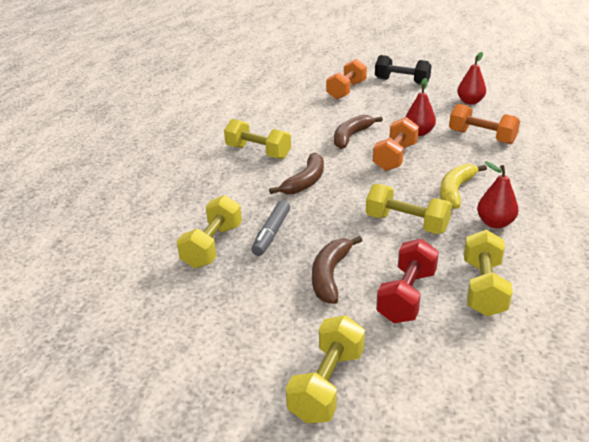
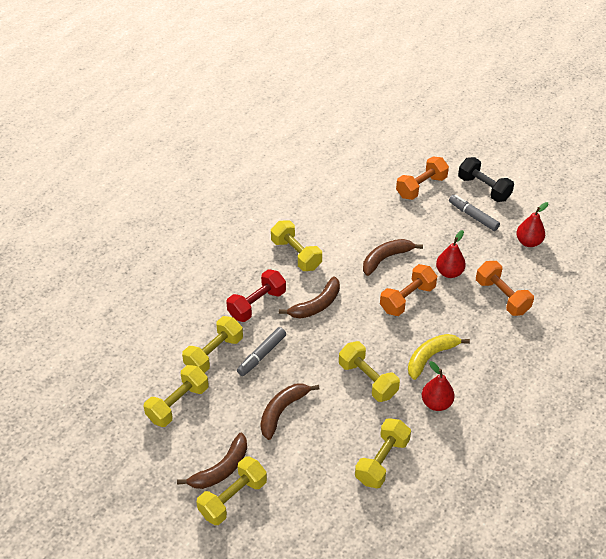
camera: 20 degrees right, 15 degrees up
(191, 304) = (178, 404): none -> yellow dumbbell
(289, 356) = (221, 469): none -> brown banana
(406, 296) = (324, 449): red dumbbell -> red dumbbell (257, 304)
(408, 97) = (473, 216): none -> grey marker

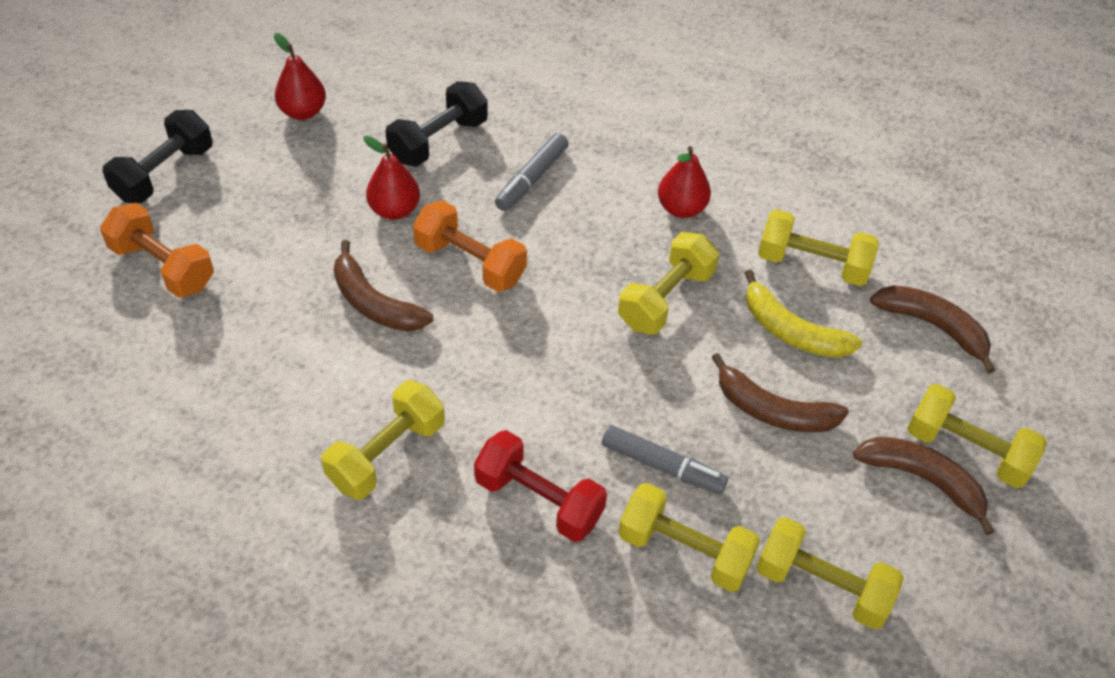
camera: 105 degrees left, 5 degrees up
(316, 305) = (516, 397): brown banana -> brown banana (933, 326)
(430, 357) = (592, 221): yellow banana -> yellow banana (792, 331)
(473, 216) = (244, 185): grey marker -> grey marker (532, 178)
(502, 297) = (438, 141): orange dumbbell -> black dumbbell

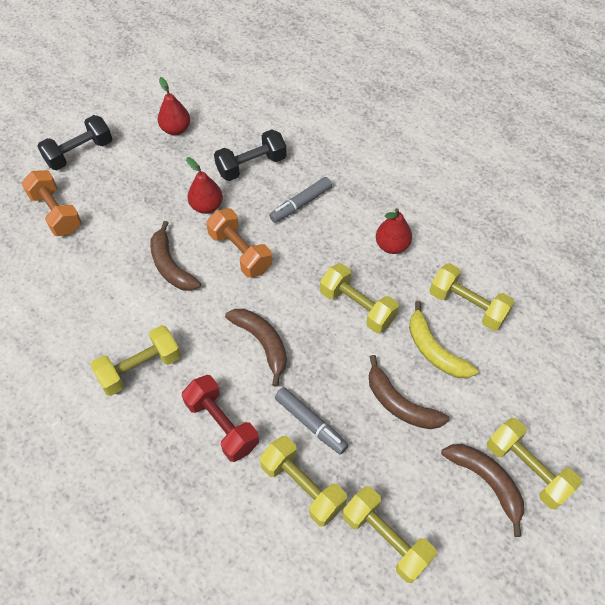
camera: 20 degrees right, 5 degrees up
(665, 299) = (357, 307): yellow dumbbell -> yellow dumbbell turned 75 degrees clockwise
(933, 326) = (536, 371): brown banana -> brown banana (262, 343)

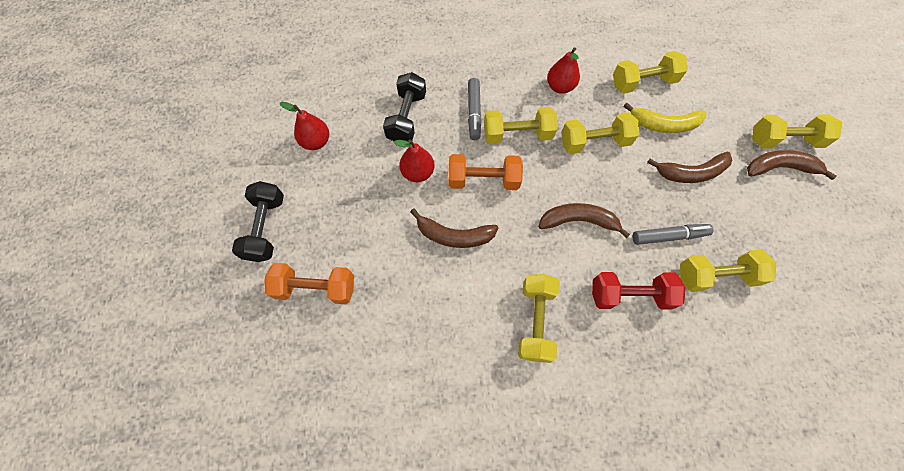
camera: 50 degrees left, 10 degrees up
(386, 538) = (785, 252): yellow dumbbell -> yellow dumbbell (517, 135)

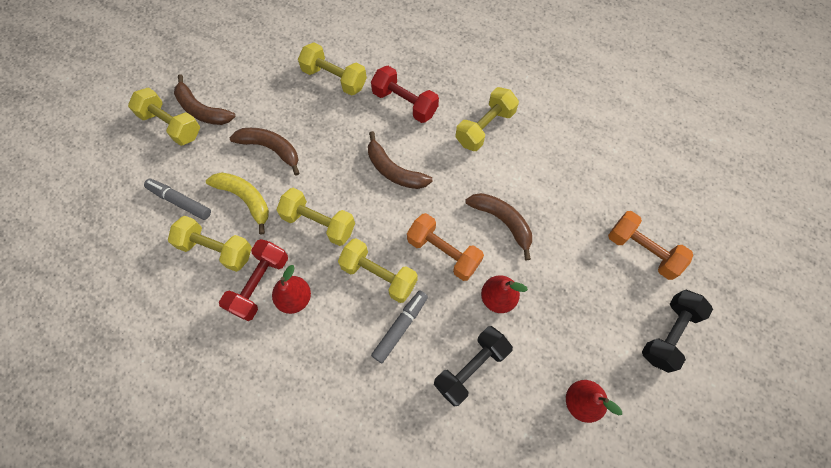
camera: 145 degrees left, 0 degrees up
(591, 81) = (259, 284): none -> red dumbbell
(668, 236) = (338, 119): grey marker -> grey marker (180, 201)

